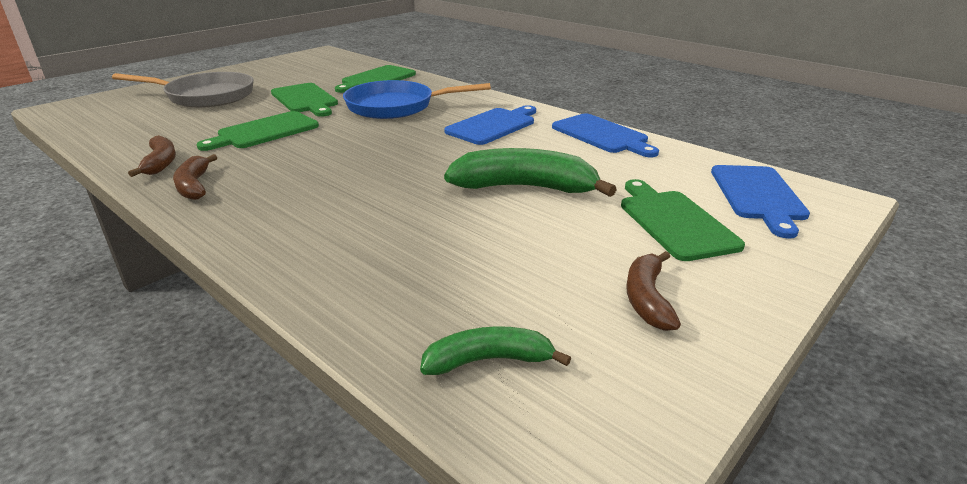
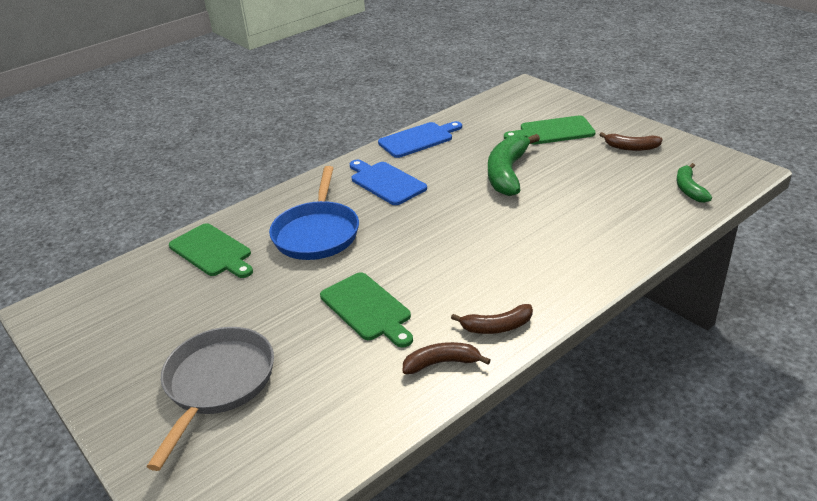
camera: 80 degrees left, 5 degrees up
(305, 99) = (268, 295): green cutting board -> none
(758, 195) = (520, 104): blue cutting board -> none

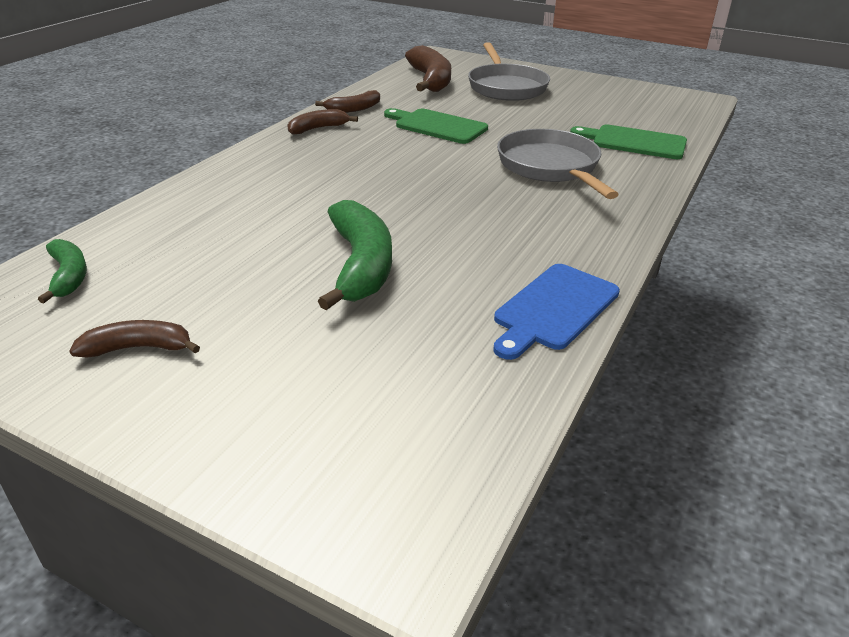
camera: 155 degrees right, 0 degrees up
(298, 427) = (431, 80): none -> brown banana
(317, 233) = (550, 167): blue pan -> grey pan
(386, 182) = (532, 229): blue cutting board -> none
(553, 131) = (298, 369): green cutting board -> none

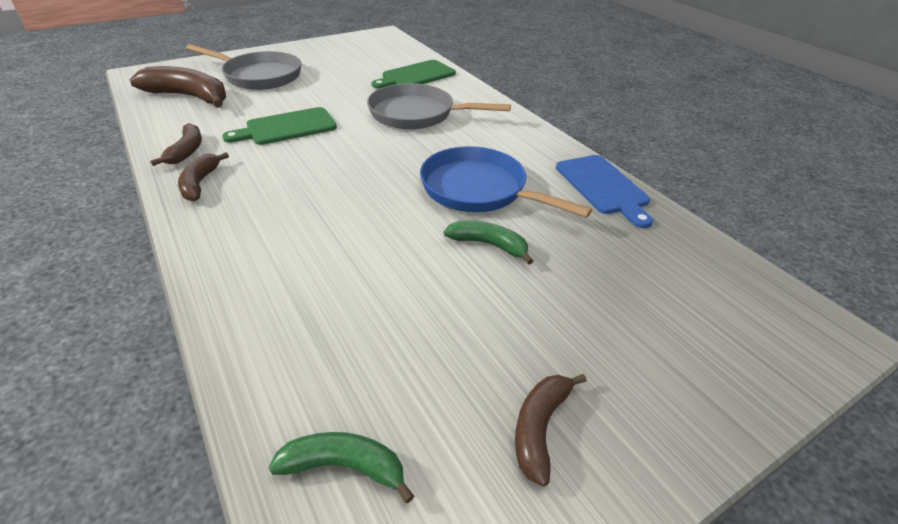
camera: 60 degrees left, 5 degrees up
(361, 265) = (489, 245): green banana -> green banana, size x0.57
(449, 237) = (479, 190): none -> blue pan

